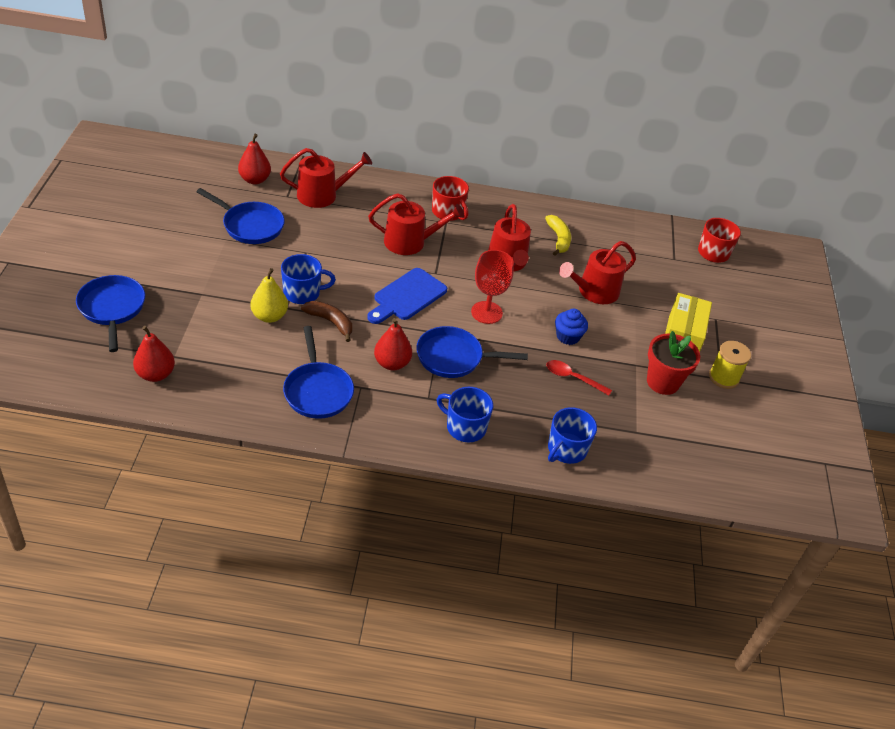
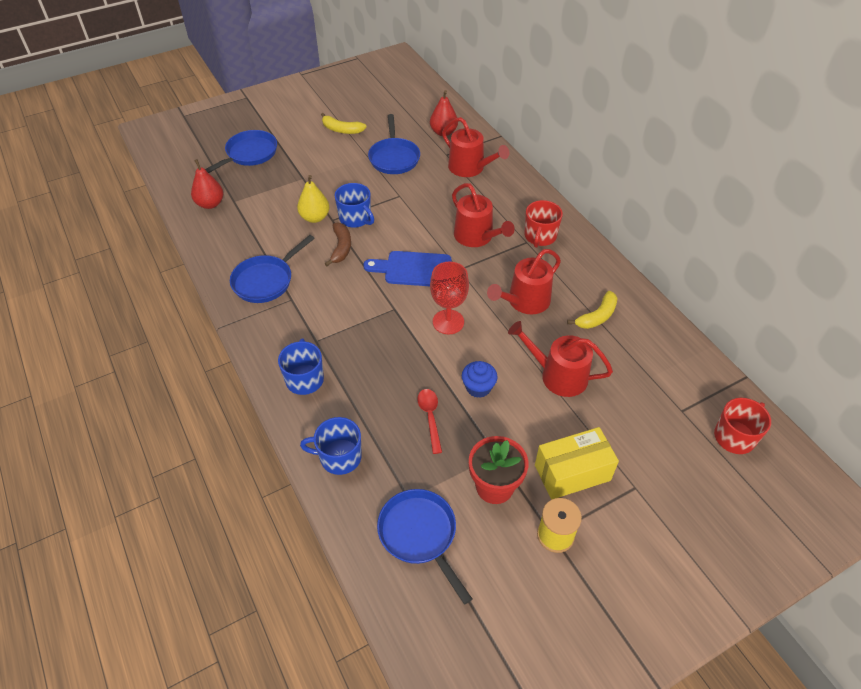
camera: 60 degrees right, 5 degrees up
(163, 232) = (341, 130): none -> yellow banana
(392, 363) = (332, 301): red pear -> none
(453, 357) = (375, 331): blue pan -> blue pan (420, 535)

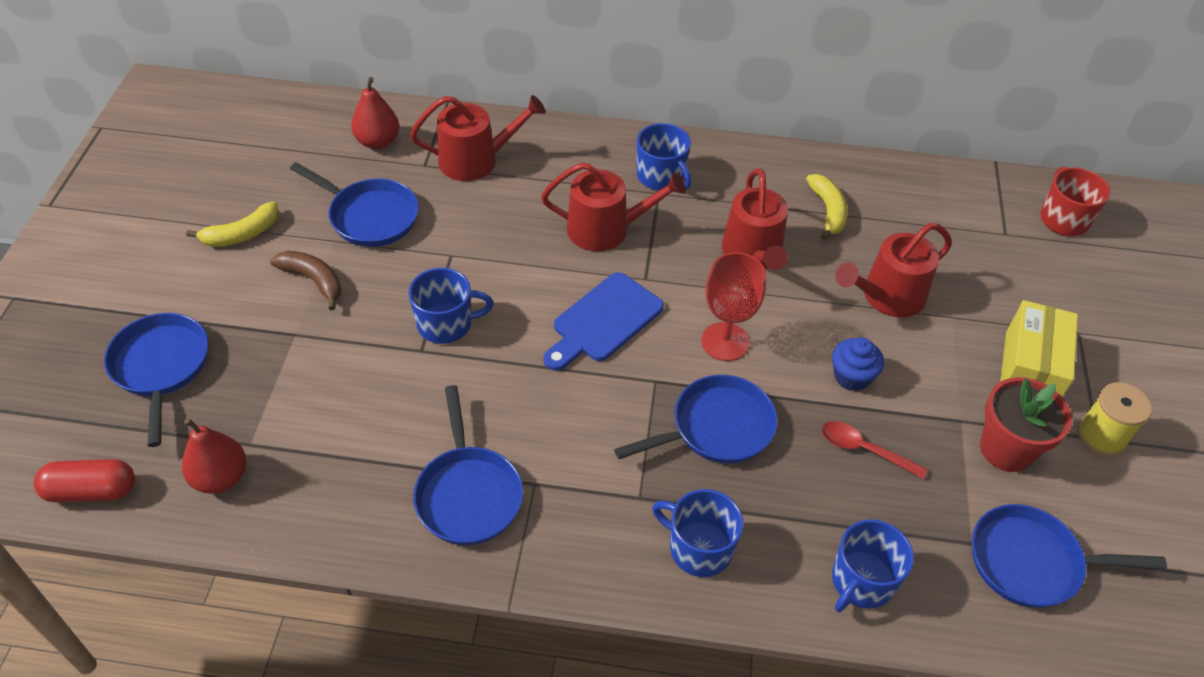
camera: 55 degrees left, 0 degrees up
(175, 175) = (91, 491): none -> red capsule
(315, 217) = (396, 367): yellow pear -> none
(341, 248) = (488, 372): brown banana -> brown banana (313, 281)
(386, 348) = (716, 428): none -> blue pan
(540, 236) = (661, 177): red mug -> blue mug

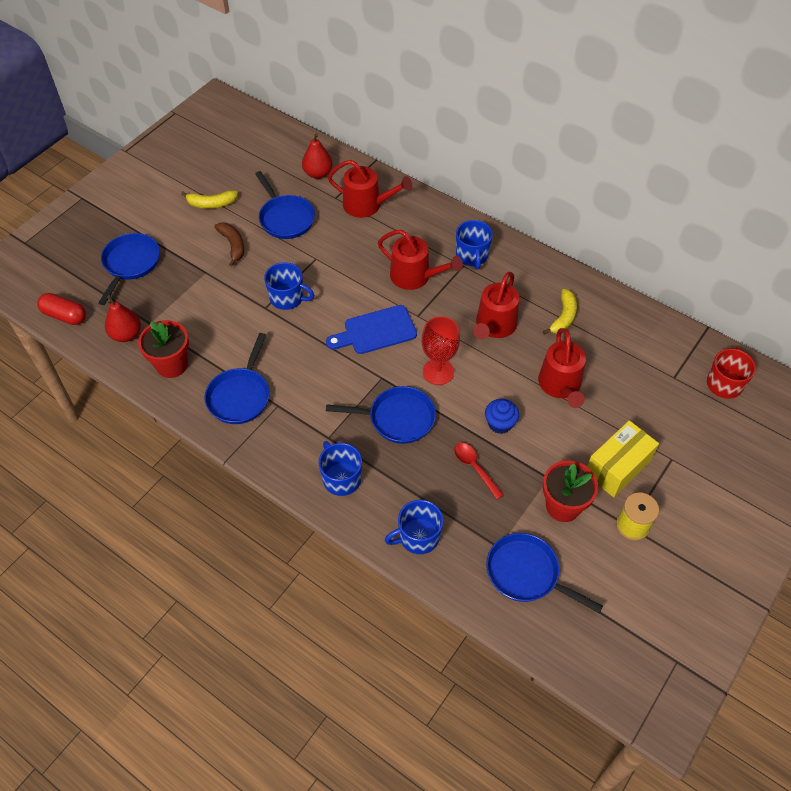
camera: 30 degrees right, 5 degrees up
(327, 493) = (172, 365): none -> red flower pot
(887, 296) = (560, 385): red watering can -> red watering can turned 90 degrees counterclockwise

